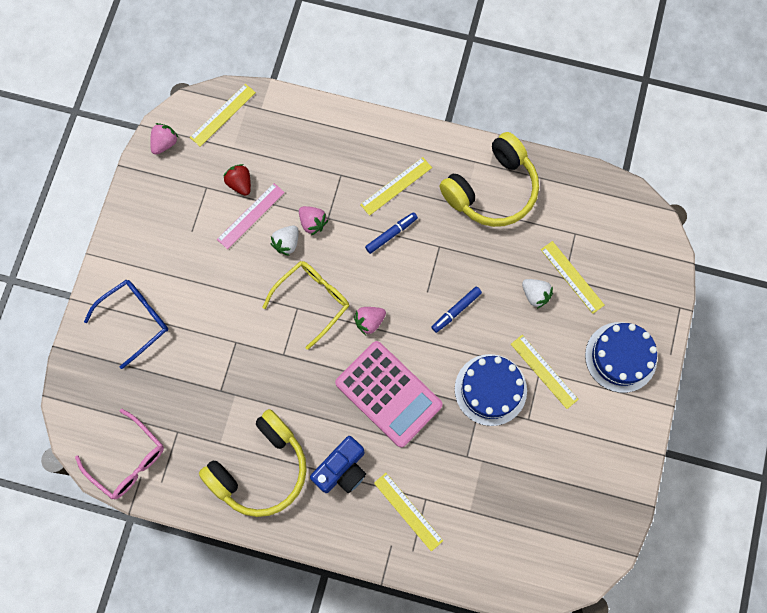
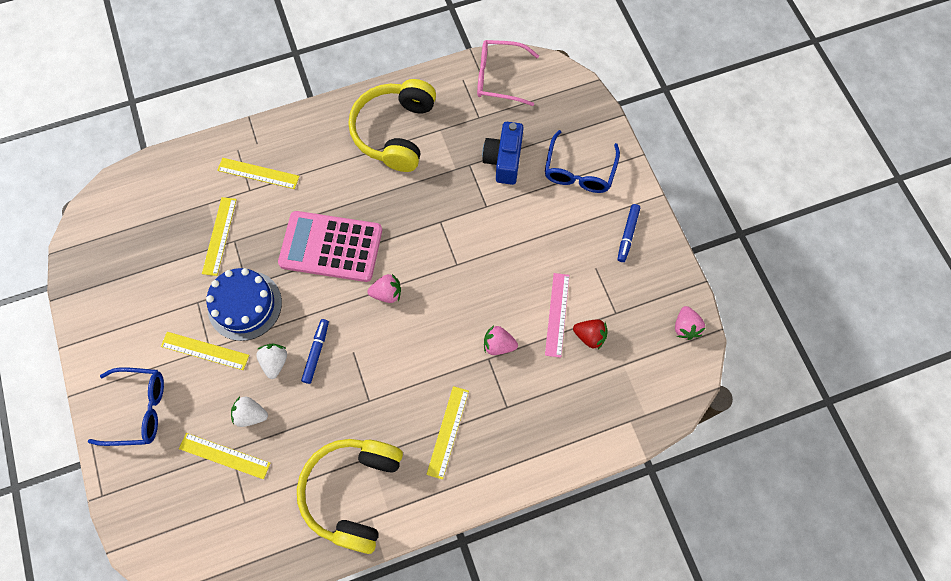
camera: 145 degrees right, 5 degrees down
(222, 115) = (659, 389): yellow ruler -> yellow ruler (219, 236)
(287, 243) = (507, 312): white strawberry -> white strawberry (275, 362)
(313, 300) = (448, 279): yellow glasses -> none
(342, 469) = (331, 170): blue camera -> blue camera (504, 160)
(369, 321) = (387, 293): pink strawberry -> pink strawberry turned 60 degrees clockwise
(391, 234) = (421, 382): blue marker -> blue marker (627, 234)
(620, 357) = (139, 409): blue cake -> blue glasses

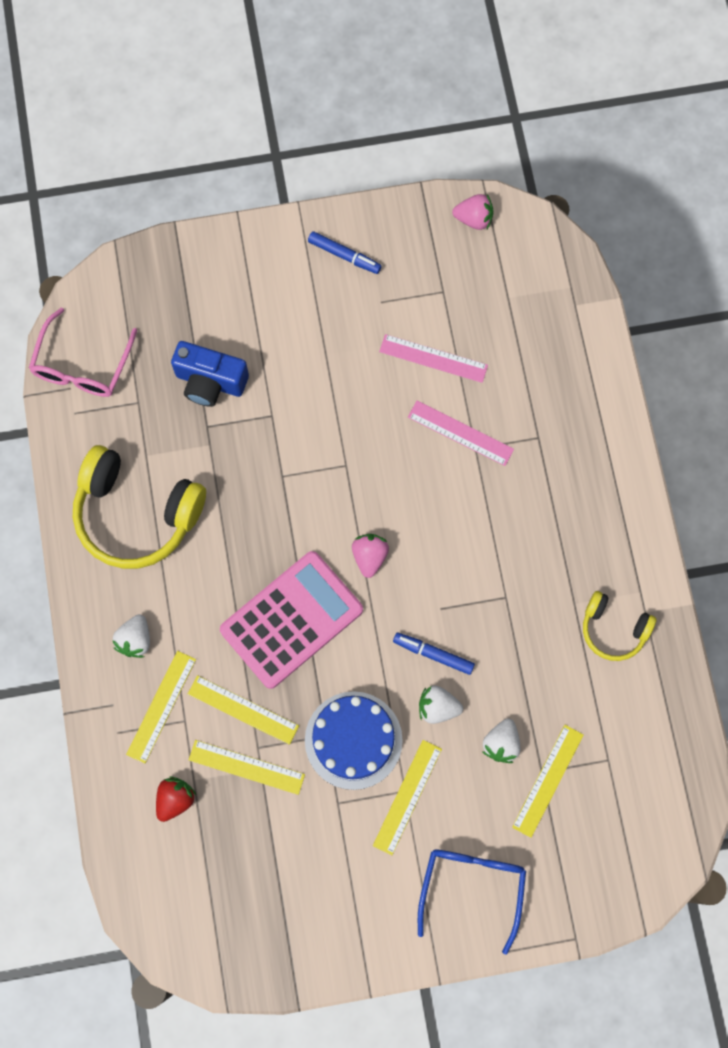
camera: 80 degrees left, 5 degrees up
(304, 148) = (135, 640): none -> white strawberry
(331, 247) = (291, 620): pink calculator -> pink calculator turned 150 degrees counterclockwise
(353, 492) = (613, 629): yellow headphones -> yellow headphones, size x0.54
(448, 432) = (558, 509): yellow ruler -> yellow ruler (243, 709)
(498, 345) = (460, 433): pink strawberry -> pink ruler
(579, 171) = (245, 293): blue glasses -> none
(589, 336) = (467, 327): red strawberry -> red strawberry (175, 799)

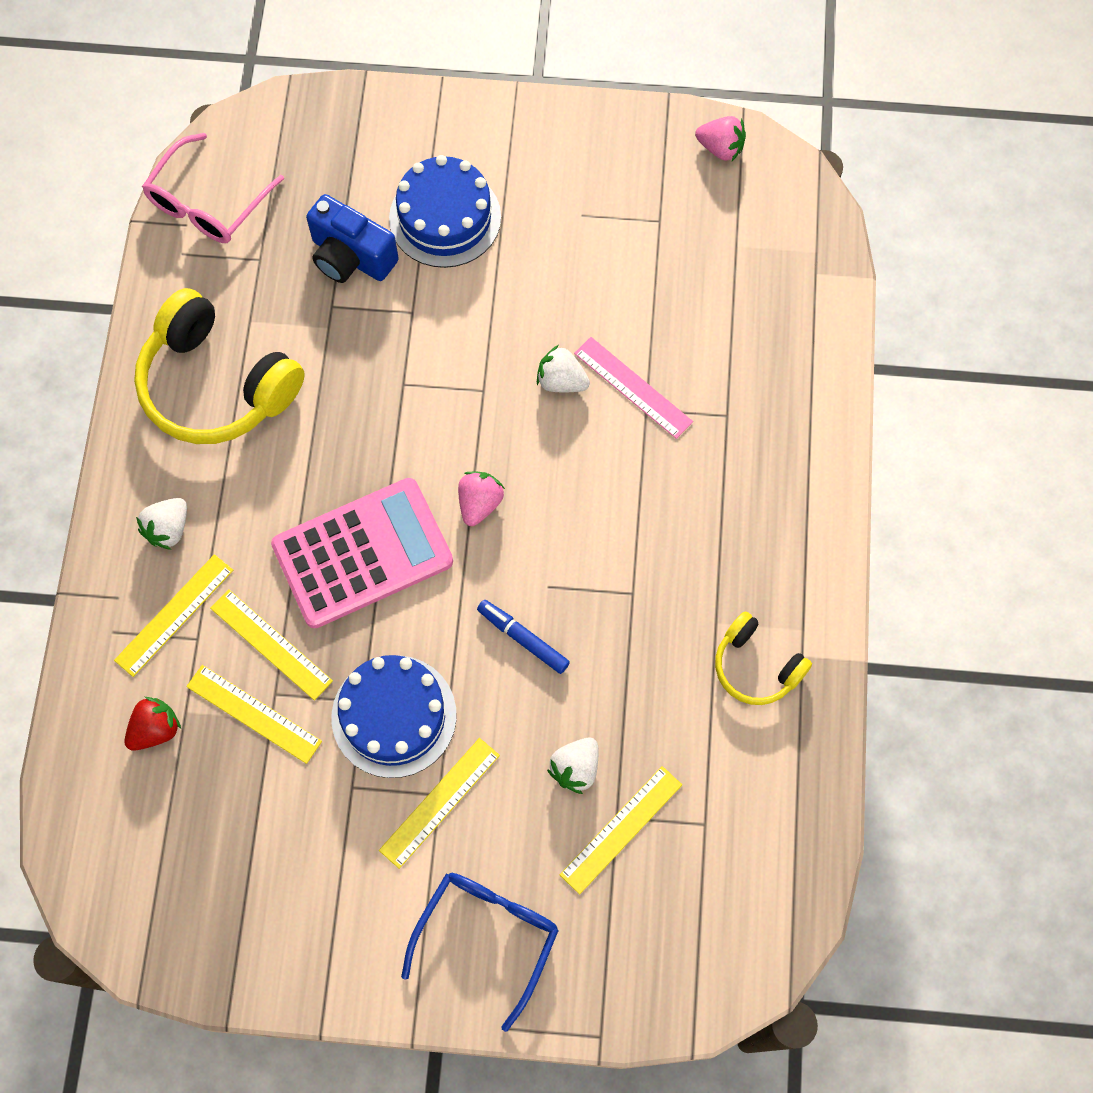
camera: 15 degrees right, 5 degrees down
(274, 330) = (445, 218): none -> blue cake
(344, 255) = (553, 153): blue marker -> none
(433, 358) = (625, 294): pink ruler -> none
(437, 707) = (509, 704): white strawberry -> white strawberry (561, 381)

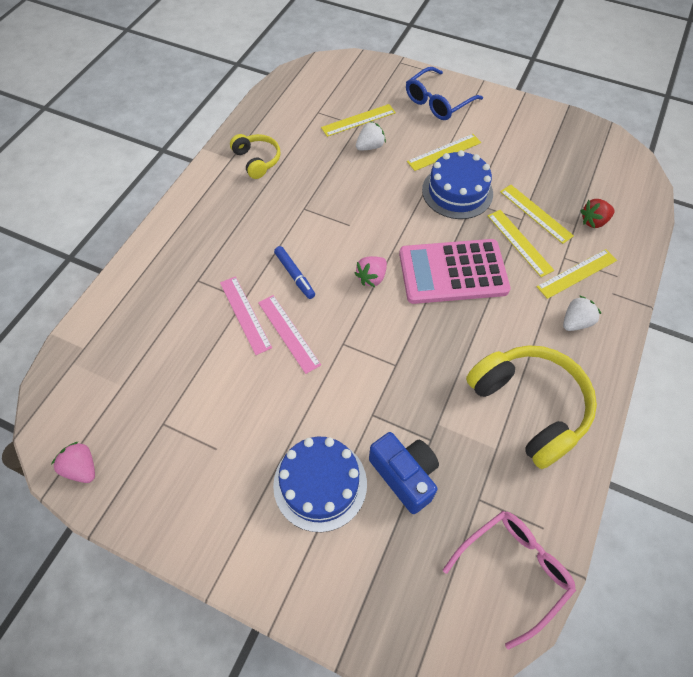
camera: 160 degrees left, 10 degrees down
(523, 639) = (373, 205): blue marker -> blue marker (294, 275)
(561, 381) = (289, 333): white strawberry -> pink ruler

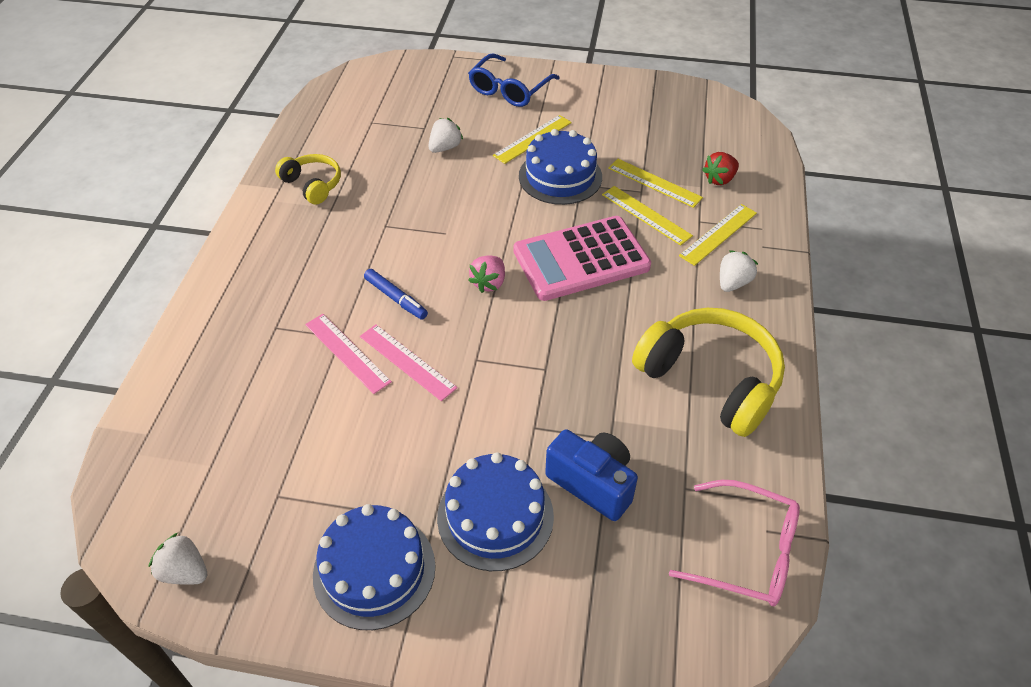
camera: 15 degrees left, 10 degrees down
(82, 468) = (185, 571): pink strawberry -> white strawberry
(217, 504) = (374, 570): none -> blue cake
(358, 120) = (423, 123): yellow ruler -> none
(514, 570) = (747, 552): pink glasses -> pink glasses turned 75 degrees clockwise

